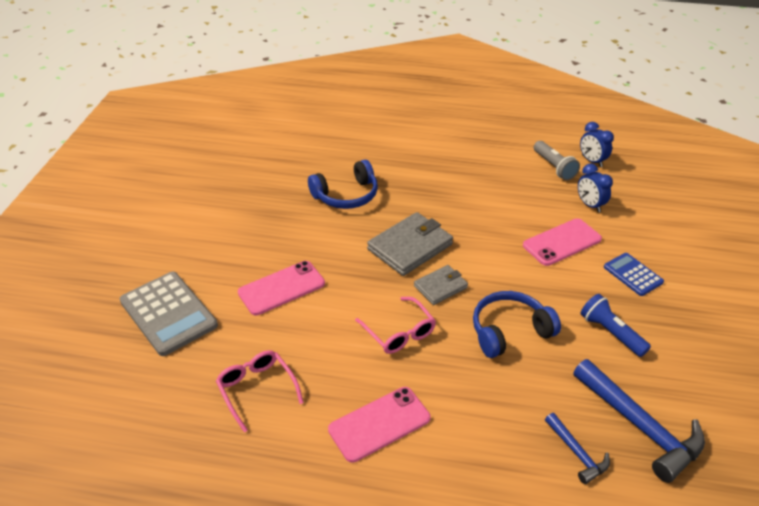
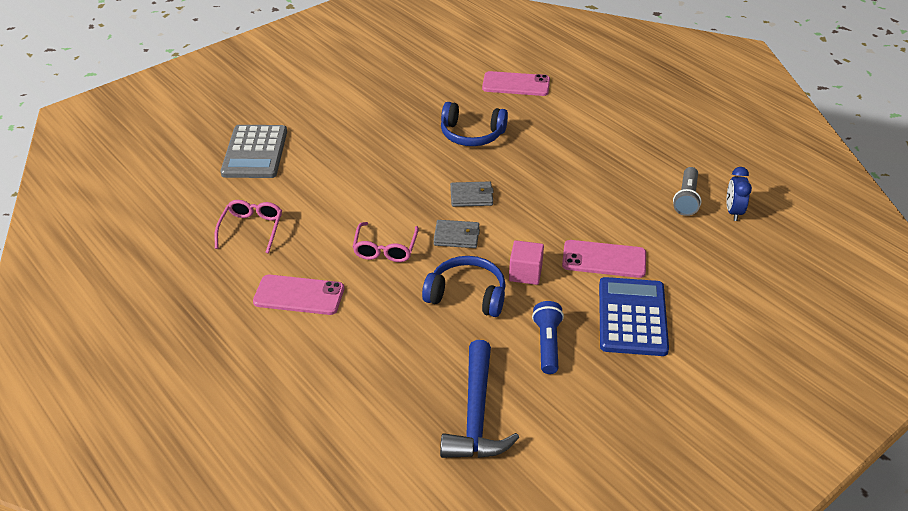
camera: 40 degrees right, 0 degrees up
(281, 288) = (343, 175): pink phone -> pink phone (516, 84)
(410, 247) = (471, 196): grey wallet -> grey wallet, size x0.59
(526, 286) = (525, 273): none -> pink cube
(577, 453) = (405, 398): blue hammer -> none
(589, 205) = (674, 245): blue clock -> none
(633, 274) = (632, 317): blue calculator -> blue calculator, size x1.76

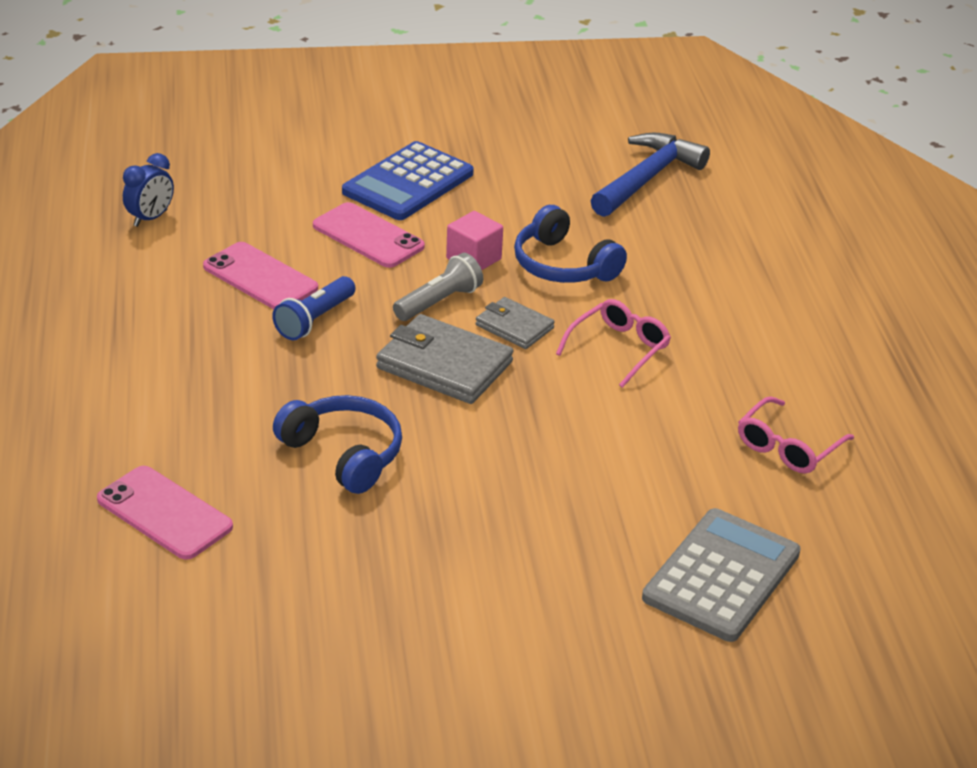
camera: 150 degrees left, 5 degrees down
(299, 295) = (765, 341): pink phone -> pink phone (260, 277)
(471, 196) = (444, 365): grey wallet -> grey wallet, size x1.69
(547, 344) = (522, 197): blue flashlight -> blue flashlight (315, 320)
(686, 199) = (180, 251): grey flashlight -> grey flashlight (439, 302)

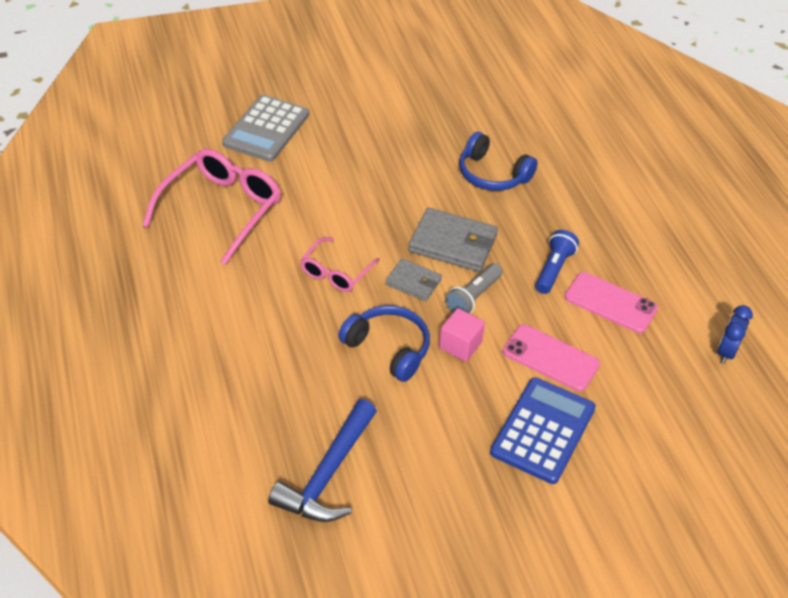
camera: 170 degrees right, 10 degrees up
(164, 513) = (572, 131): pink phone -> none
(788, 446) = (221, 210): pink glasses -> pink glasses, size x1.78

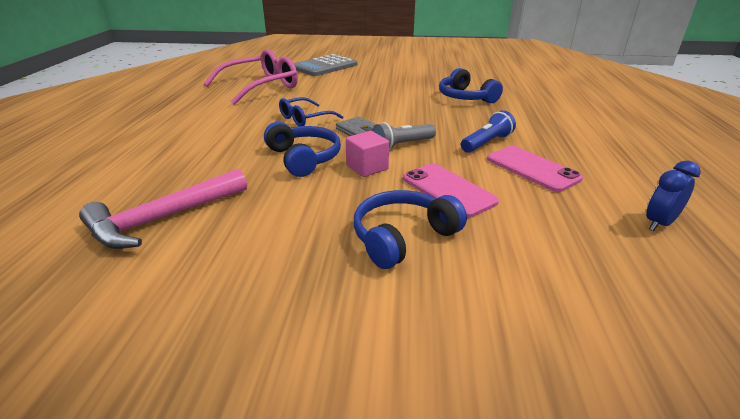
camera: 25 degrees right, 15 degrees down
(327, 474) = (163, 218): blue hammer -> pink hammer
(336, 272) = (305, 118): pink glasses -> blue glasses
(453, 243) = (408, 120): grey wallet -> none
(543, 430) = (403, 237): blue calculator -> blue headphones

